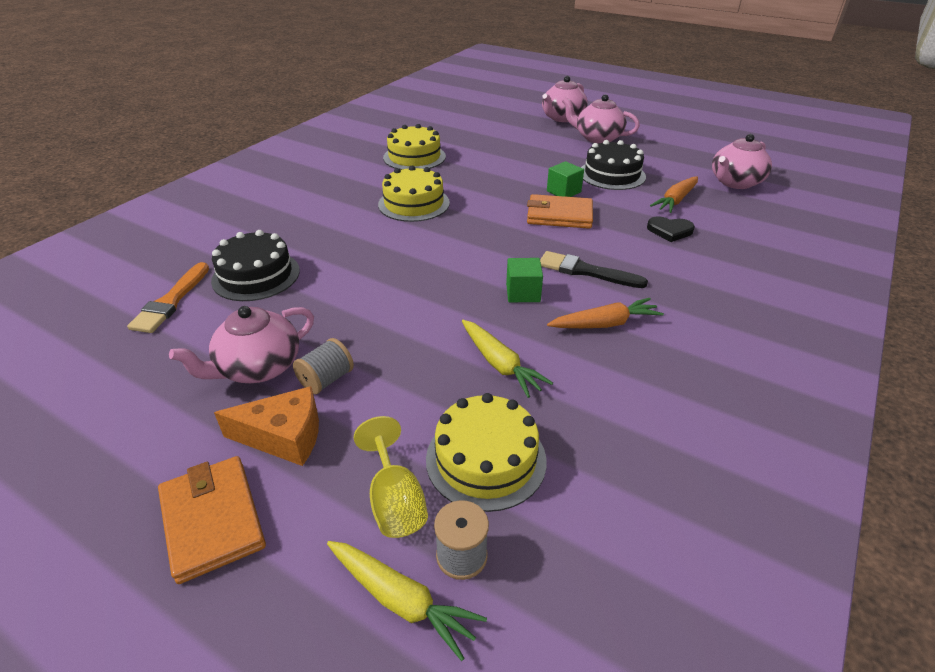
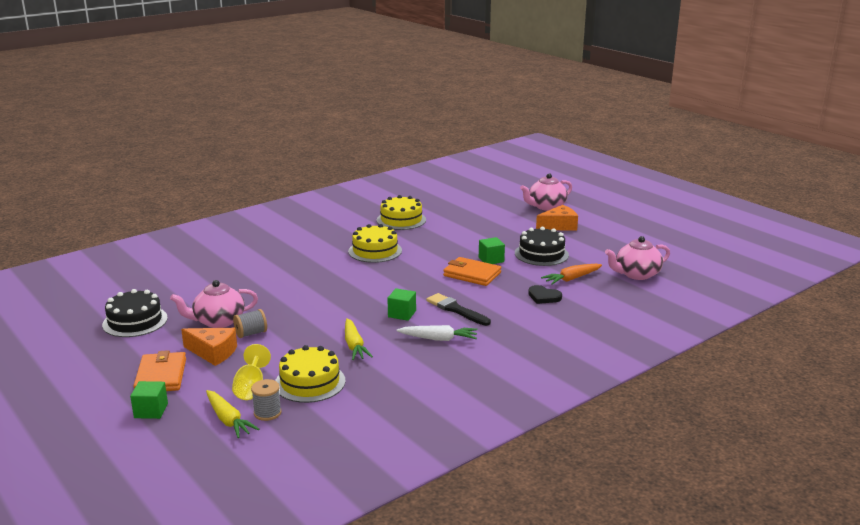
camera: 20 degrees right, 15 degrees down
(171, 301) = (189, 281): orange brush -> none
(233, 625) = (151, 411): none -> green cube
(256, 275) = (244, 276): black cake -> black cake (135, 321)
(597, 138) = (559, 226): pink teapot -> orange cheese
(605, 324) = (438, 339): orange carrot -> white carrot

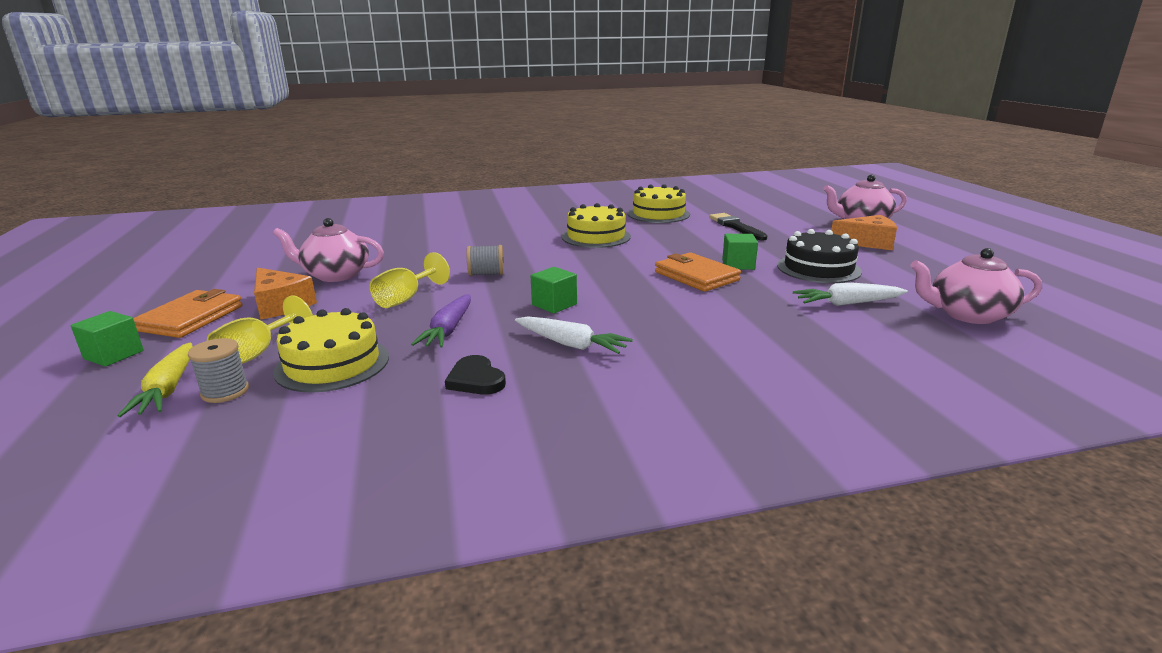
camera: 25 degrees right, 0 degrees up
(135, 321) = (259, 261): black cake -> none
(251, 333) = (350, 293): grey spool -> grey spool (486, 274)
(297, 330) = (405, 299): none -> yellow goblet
(354, 345) = (448, 330): yellow carrot -> purple carrot
(456, 310) = (634, 312): black brush -> black brush (736, 227)
(543, 297) = (784, 319): black heart -> black heart (476, 379)
(572, 279) = (847, 303): orange carrot -> white carrot

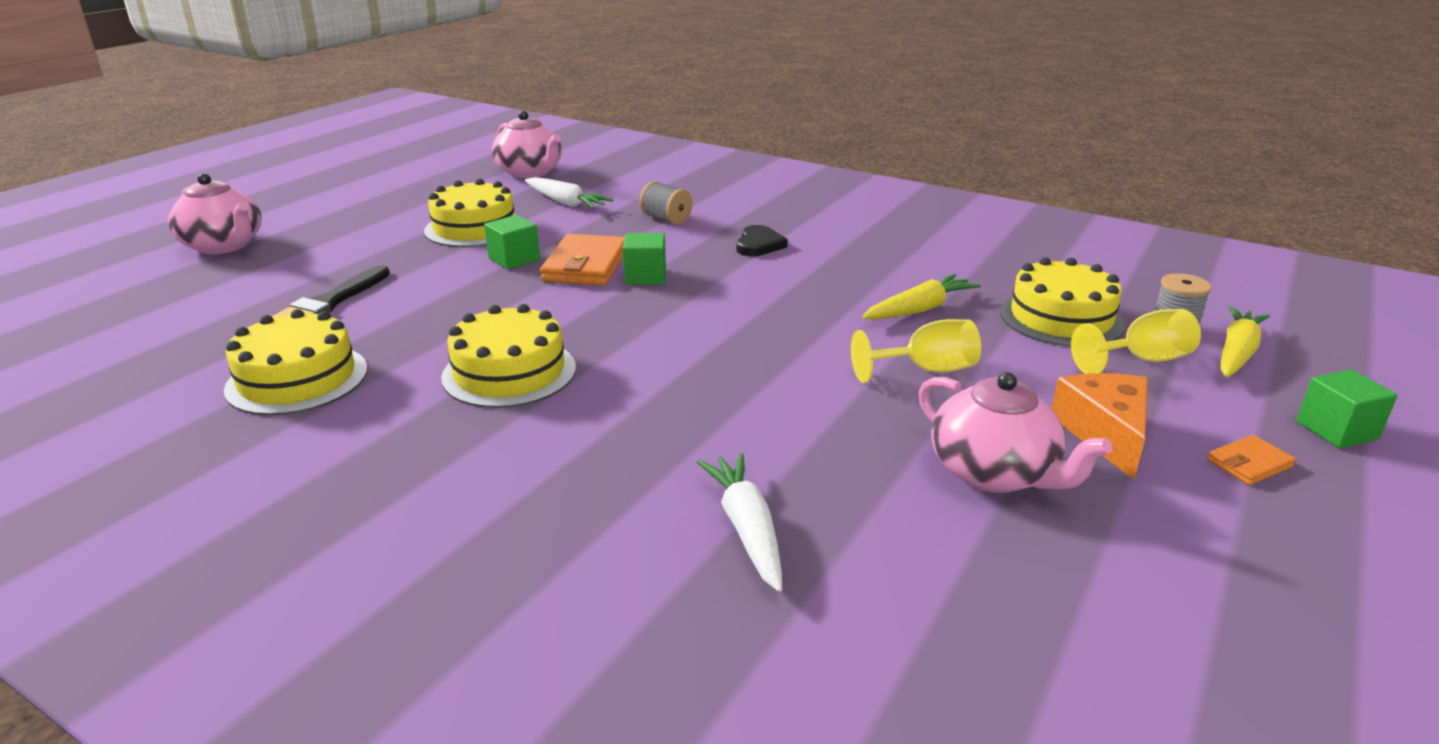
camera: 135 degrees left, 5 degrees up
(191, 318) = (1249, 463): orange wallet -> orange wallet, size x0.52
(448, 330) = (920, 309): purple carrot -> yellow carrot
(476, 379) = (944, 261): black heart -> black heart (759, 245)
(486, 274) = (778, 368): grey spool -> grey spool (666, 219)
(554, 304) = (779, 294): green cube -> green cube (645, 276)
(571, 344) = (832, 256): white carrot -> white carrot (746, 529)
(818, 268) = (474, 228): black cake -> yellow cake
(867, 243) = (336, 227): orange cheese -> none

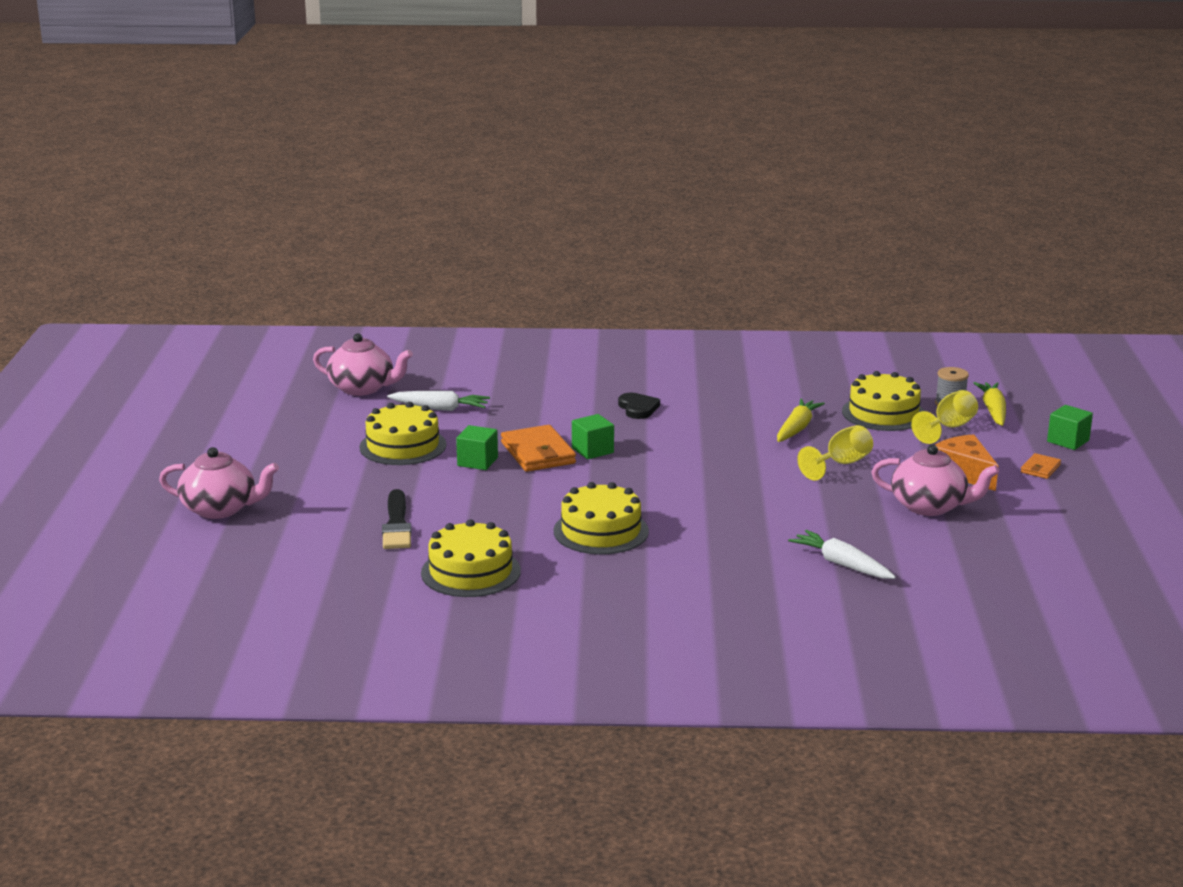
camera: 30 degrees left, 5 degrees down
(666, 219) = (541, 404): grey spool -> none

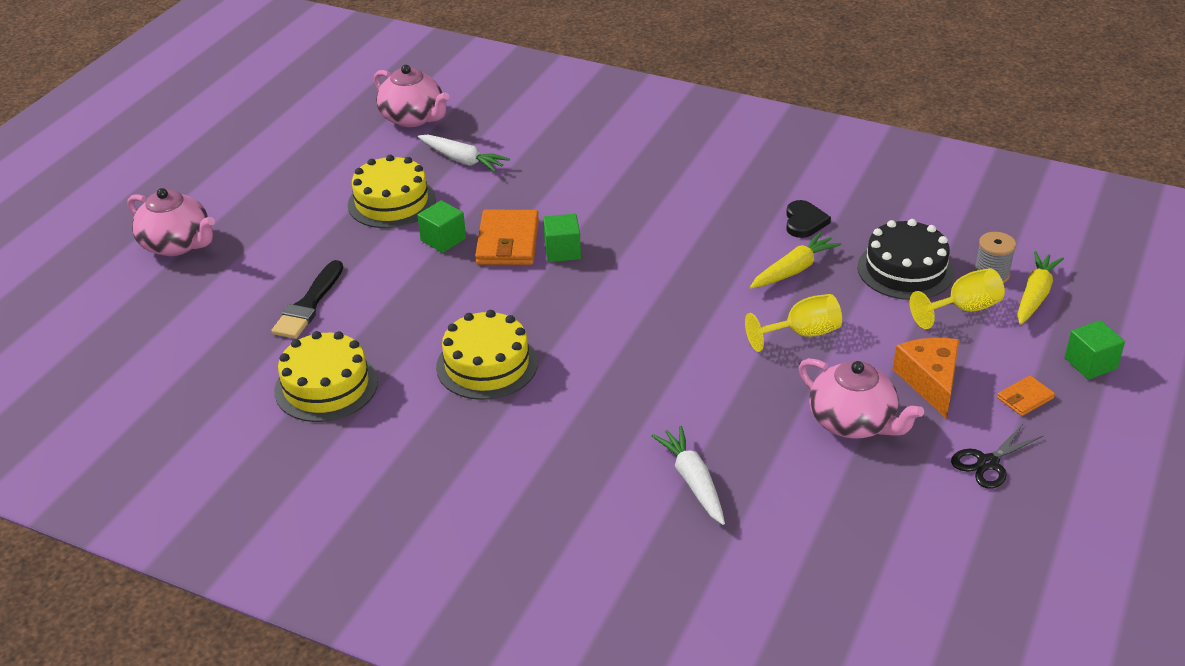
camera: 25 degrees right, 15 degrees up
(638, 408) = (650, 203): black heart -> black heart (804, 222)
(883, 413) = (905, 270): yellow cake -> black cake
(1048, 509) = (988, 463): none -> black scissors

